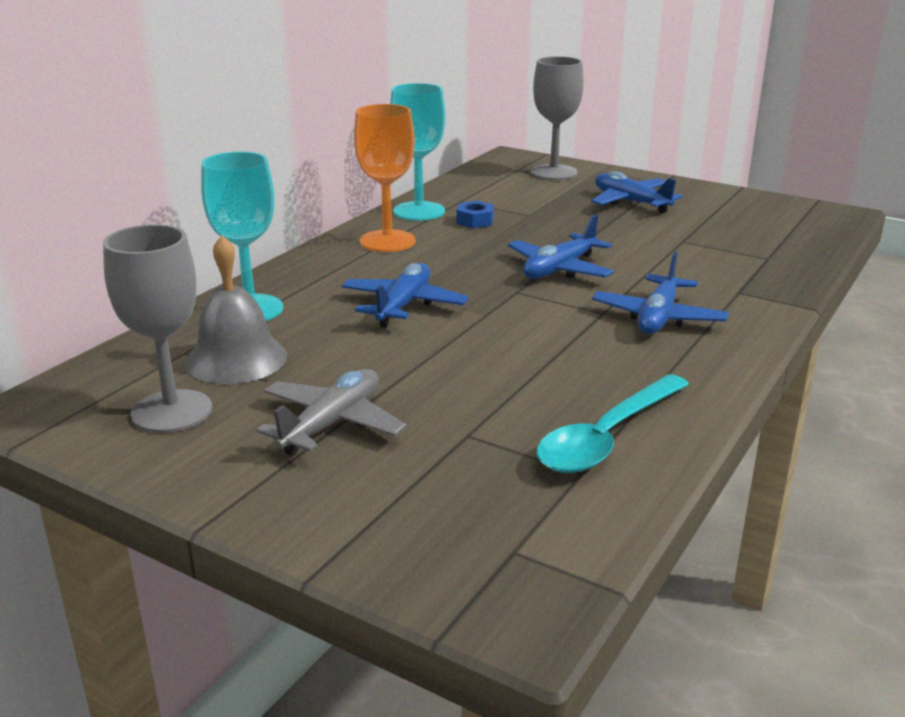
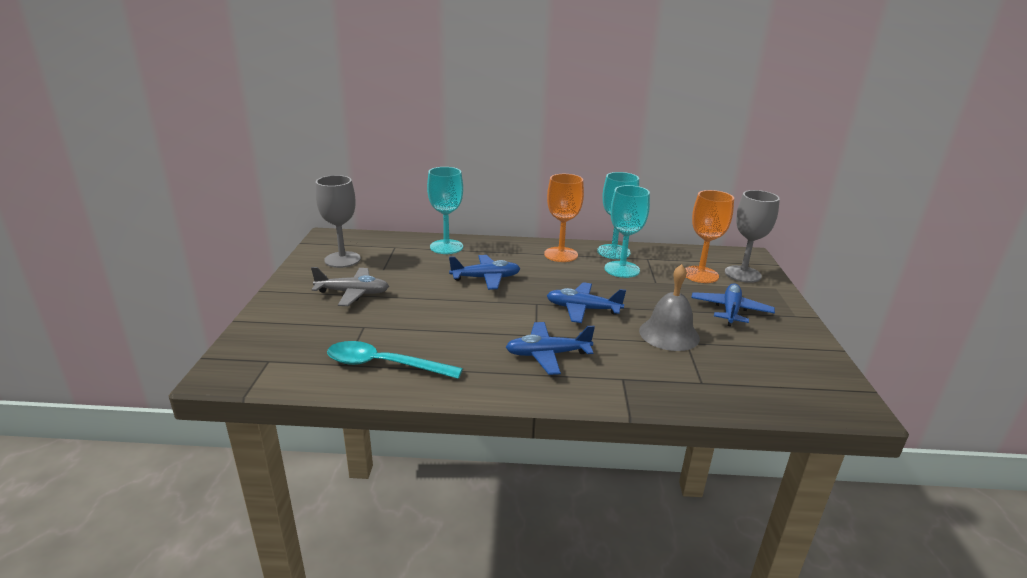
camera: 60 degrees right, 0 degrees up
(236, 359) = (396, 258): grey bell -> grey bell (669, 334)
(475, 221) = (622, 269): blue nut -> turquoise goblet
(534, 189) = (700, 274): none -> orange goblet

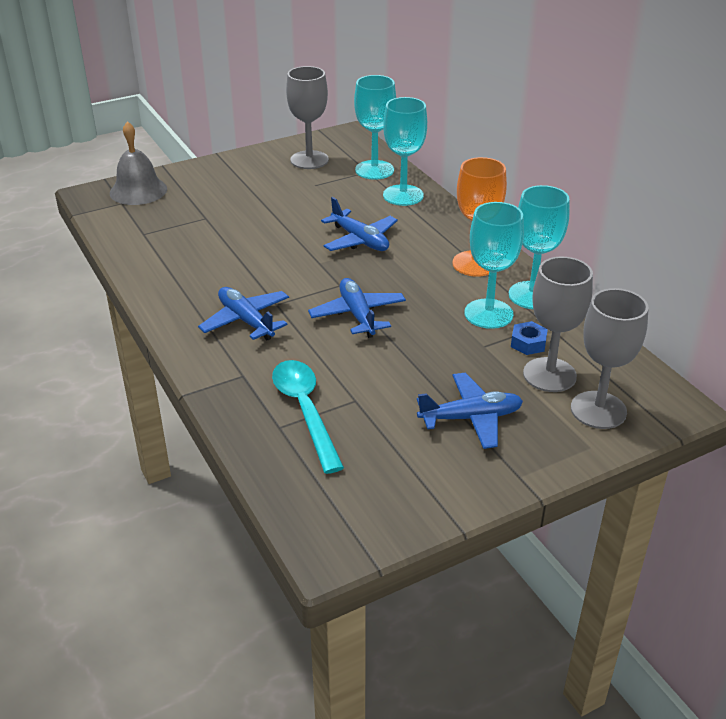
camera: 60 degrees right, 10 degrees up
(353, 293) = (254, 190): grey plane -> none
(384, 365) = (157, 249): turquoise spoon -> turquoise spoon (305, 411)
(397, 244) = (374, 170): none -> turquoise goblet
(663, 269) = (528, 343): none -> blue nut
(669, 334) = (361, 384): grey bell -> grey bell (138, 191)
(700, 274) = (549, 375): orange goblet -> grey goblet

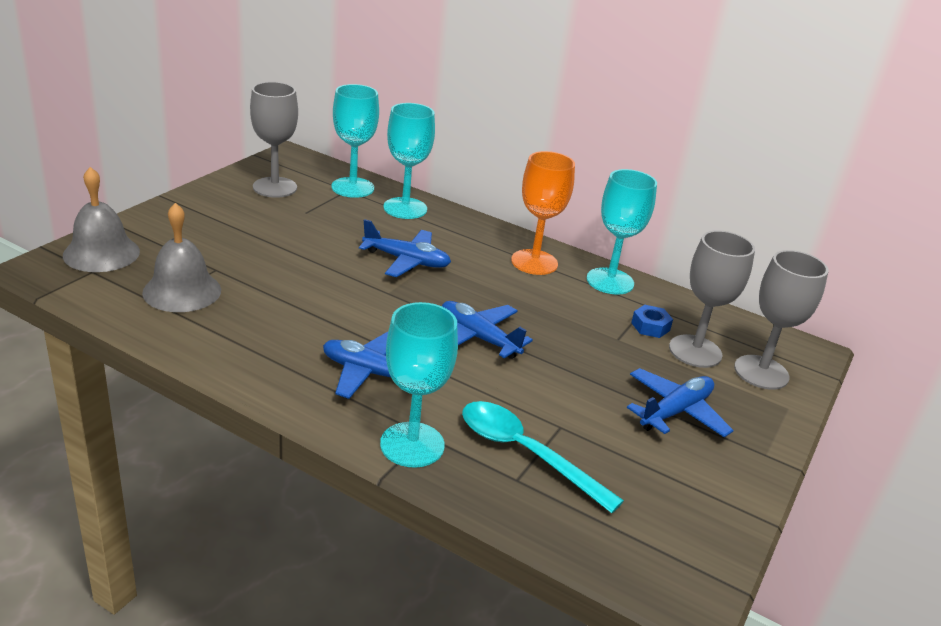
camera: 35 degrees left, 5 degrees down
(168, 229) = (182, 291): none -> grey bell
(488, 314) = (592, 307): turquoise goblet -> turquoise goblet (412, 445)

